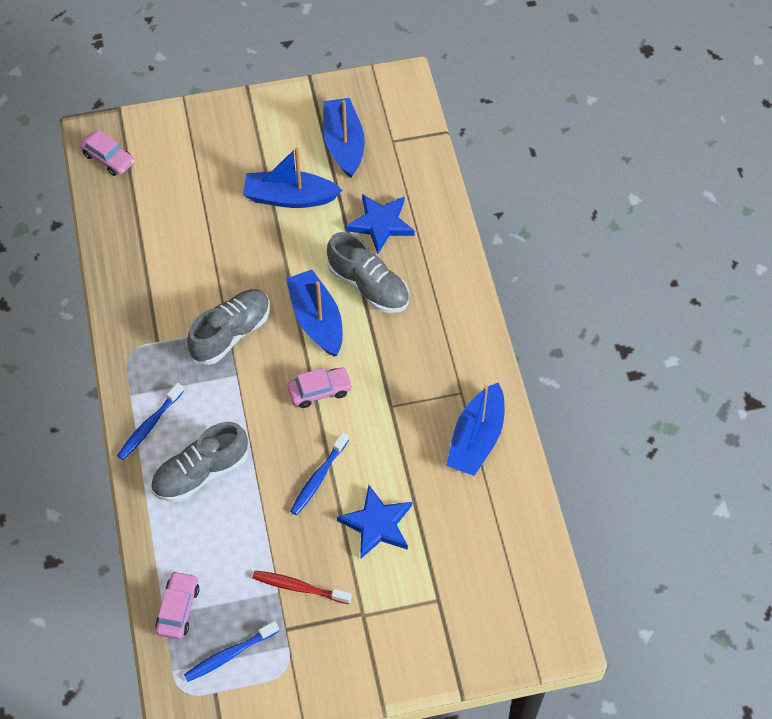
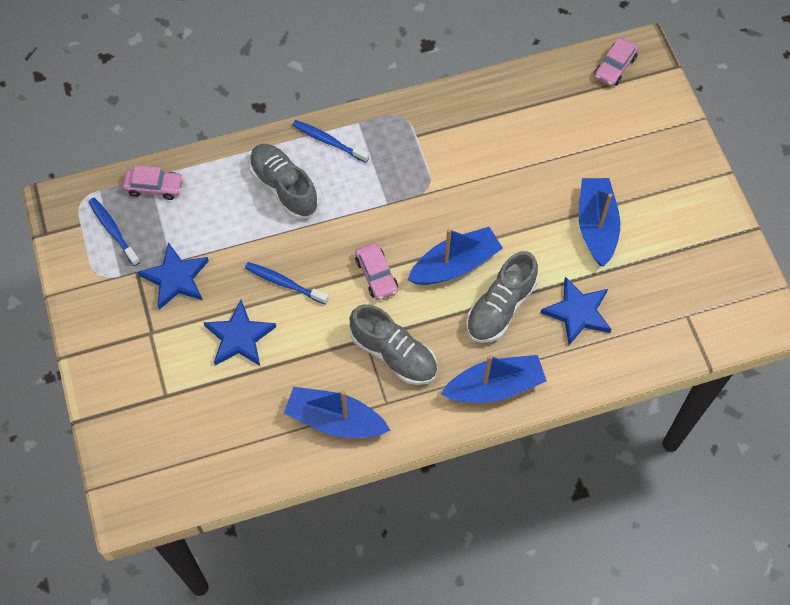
camera: 85 degrees right, 5 degrees up
(231, 333) = (431, 194): grey shoe -> grey shoe (394, 354)
(299, 587) = (175, 278): red toothbrush -> blue star
(343, 144) = (673, 269): blue boat -> blue boat (494, 386)

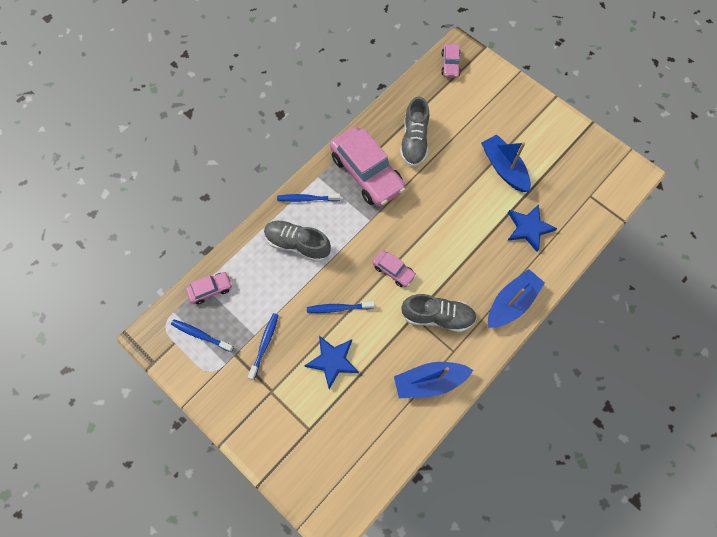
camera: 30 degrees left, 5 degrees up
(175, 278) = (264, 344): blue star -> blue toothbrush
(420, 147) = (367, 173): none -> pink car
(455, 265) = (437, 237): blue boat -> none
(500, 308) = (482, 250): grey shoe -> grey shoe (414, 141)

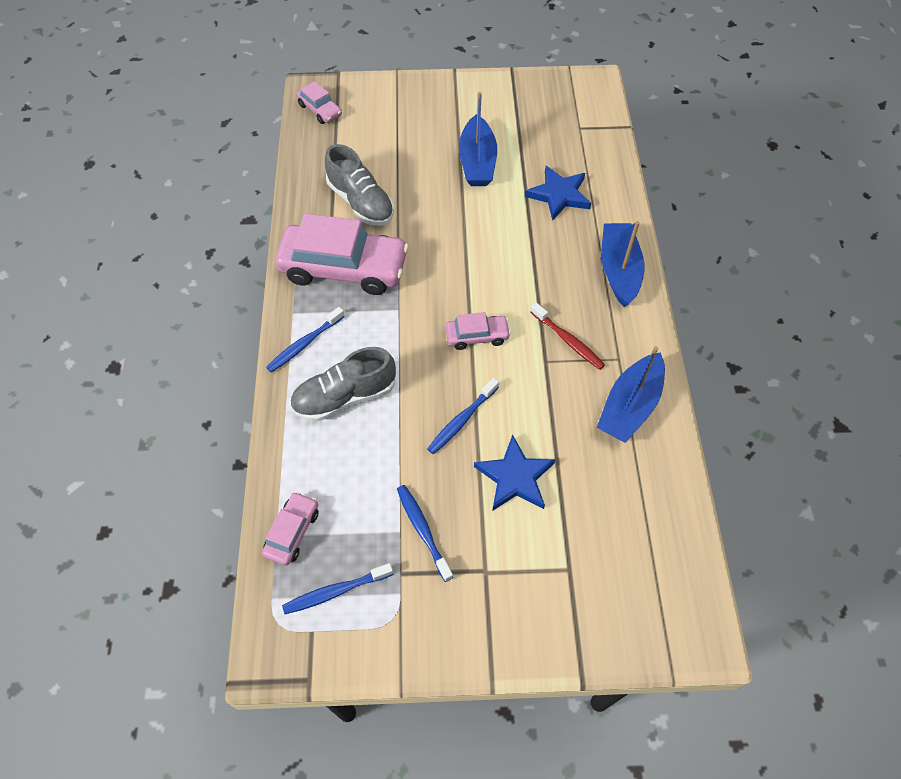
camera: 45 degrees left, 10 degrees down
(437, 316) = (568, 340): grey shoe -> red toothbrush
(504, 168) = (477, 162): blue boat -> blue boat turned 105 degrees counterclockwise

